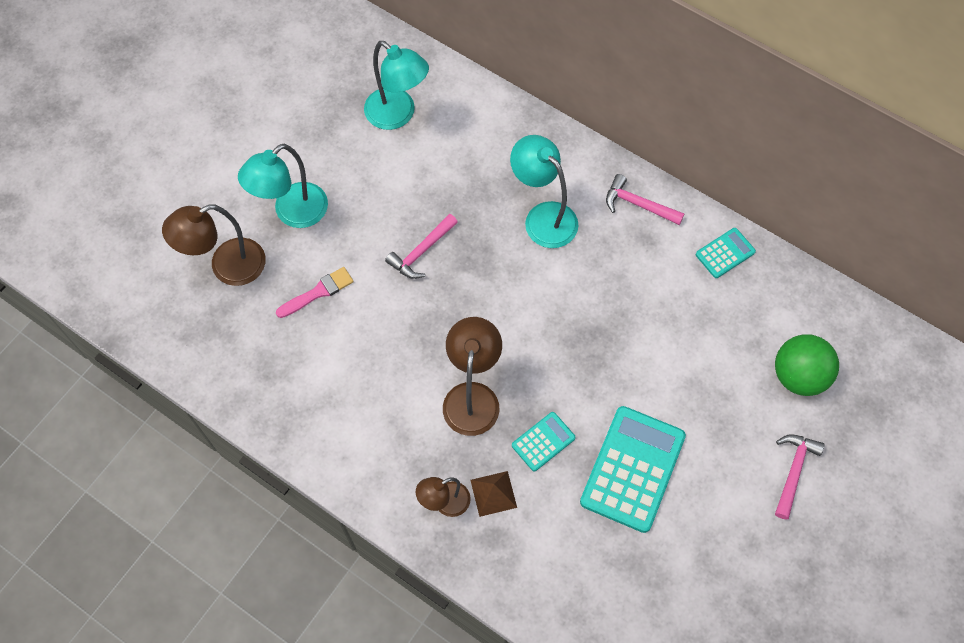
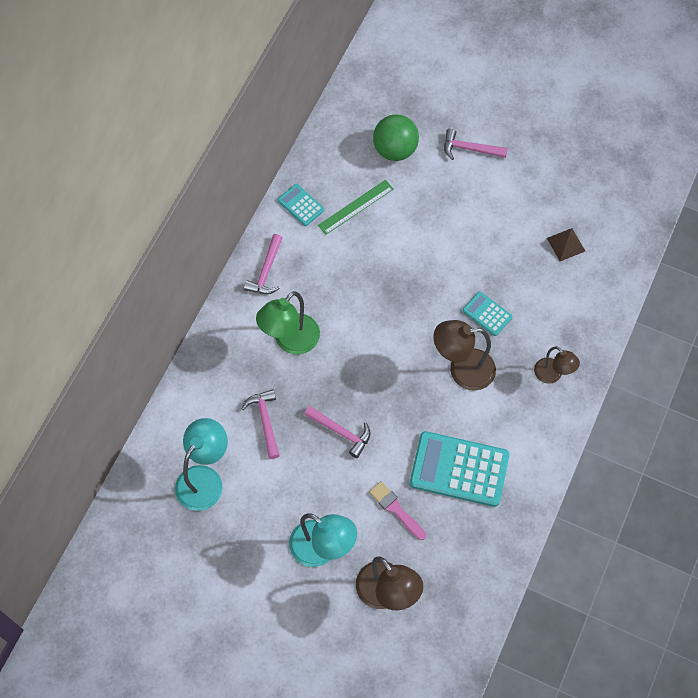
camera: 100 degrees left, 0 degrees up
(451, 179) = (265, 421): none -> pink hammer
(493, 493) = (536, 342): brown pyramid -> brown pyramid (566, 244)
(543, 217) = (290, 341): turquoise lamp -> green lamp
(632, 469) = (493, 251): turquoise calculator -> turquoise calculator (459, 469)
(716, 314) = (355, 207): none -> green ruler

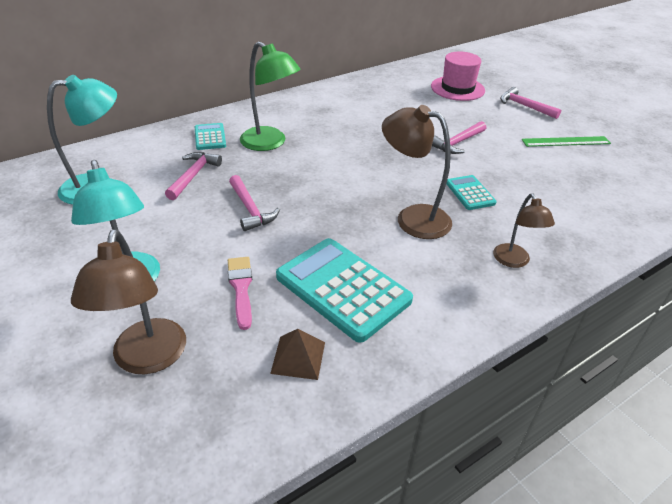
camera: 30 degrees right, 25 degrees down
(266, 271) = (293, 105): pink hammer -> pink hammer (457, 143)
(290, 341) = (270, 143): green lamp -> green lamp turned 120 degrees counterclockwise
(300, 205) = (355, 88): turquoise calculator -> turquoise calculator (210, 137)
(355, 207) = (399, 101): green ruler -> green ruler (566, 141)
(395, 150) = (457, 88): green ball -> pink hat
(566, 244) = (587, 181): brown pyramid -> brown pyramid (298, 357)

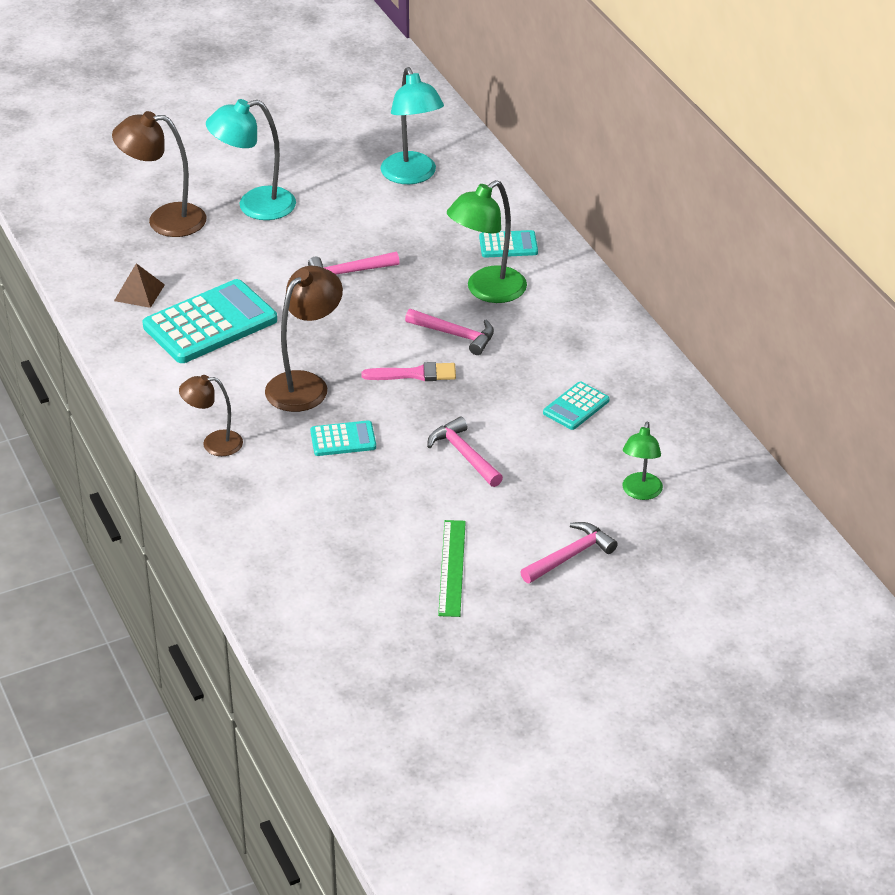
camera: 100 degrees right, 0 degrees up
(193, 175) = (422, 235): pink hammer -> pink hammer (455, 335)
(241, 288) = (229, 265): pink brush -> pink brush (415, 374)
(390, 108) = (576, 407): none -> turquoise calculator
(457, 88) = (640, 492): pink hat -> green lamp

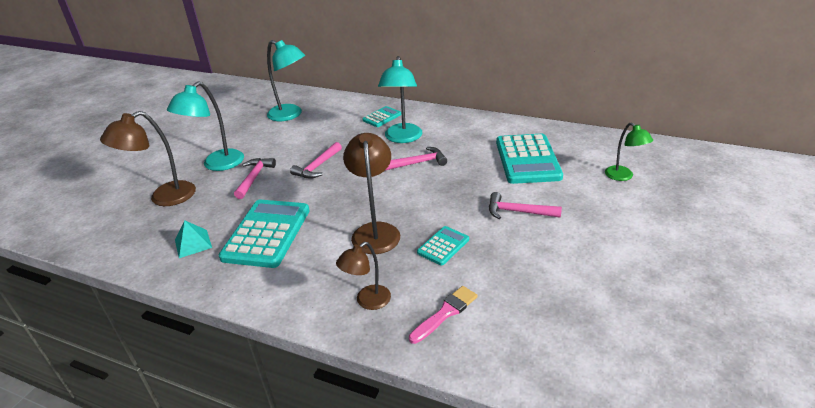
camera: 40 degrees left, 5 degrees down
(139, 292) = (193, 243): brown pyramid -> turquoise pyramid
(415, 374) = (427, 191): pink brush -> pink brush (445, 313)
(452, 568) = (620, 274): green ruler -> none
(487, 291) = (402, 138): green lamp -> turquoise lamp
(570, 556) = (655, 225): pink hammer -> pink hammer (254, 178)
(576, 407) = (527, 159): turquoise calculator -> turquoise calculator, size x1.99

